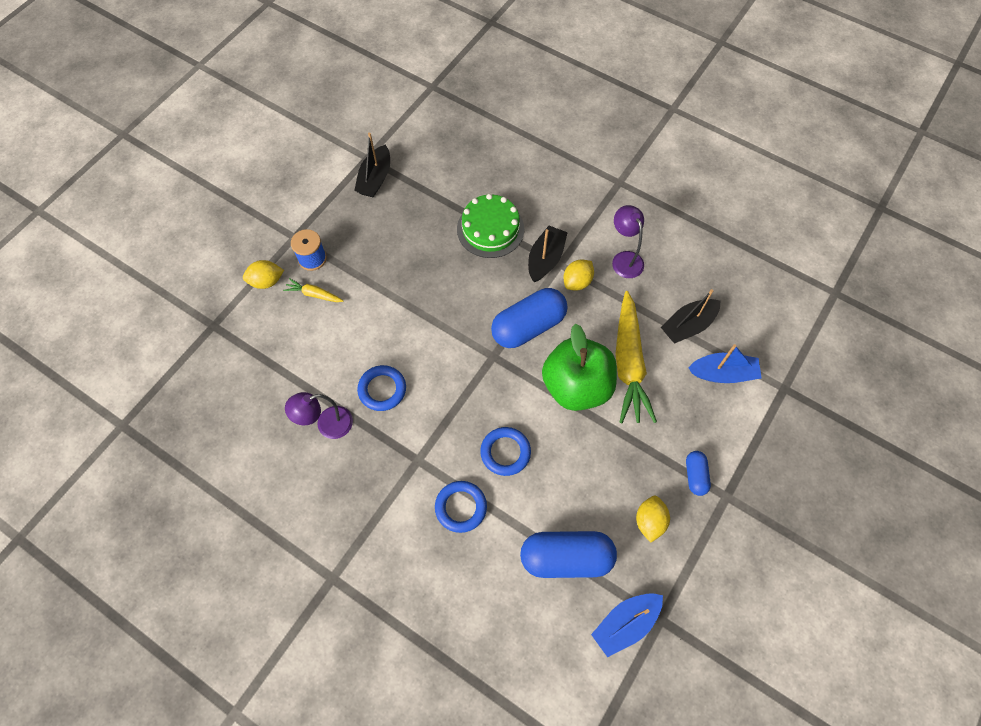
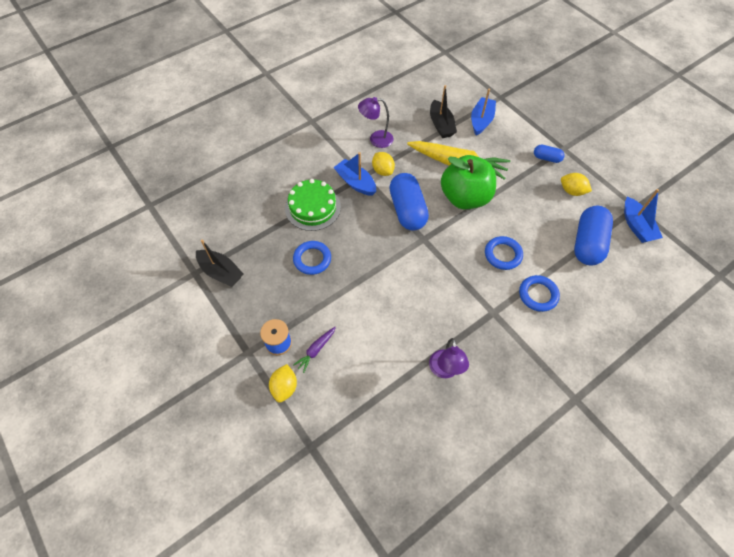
camera: 70 degrees left, 5 degrees down
(314, 294) = (316, 350): yellow carrot -> purple carrot
(382, 389) = (426, 321): blue ring -> blue ring (312, 259)
(545, 259) = (355, 182): black boat -> blue boat

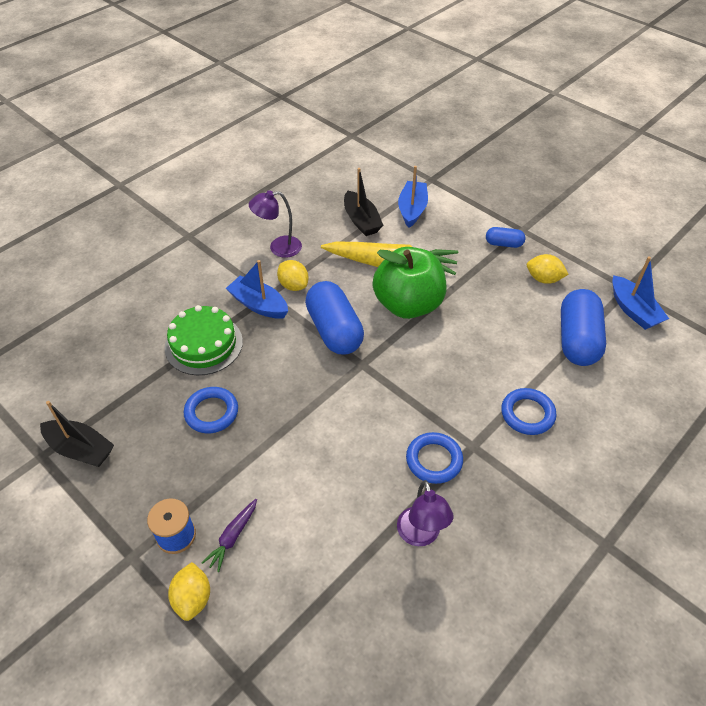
camera: 10 degrees left, 10 degrees down
(503, 254) = (471, 369): blue ring -> blue ring (434, 460)

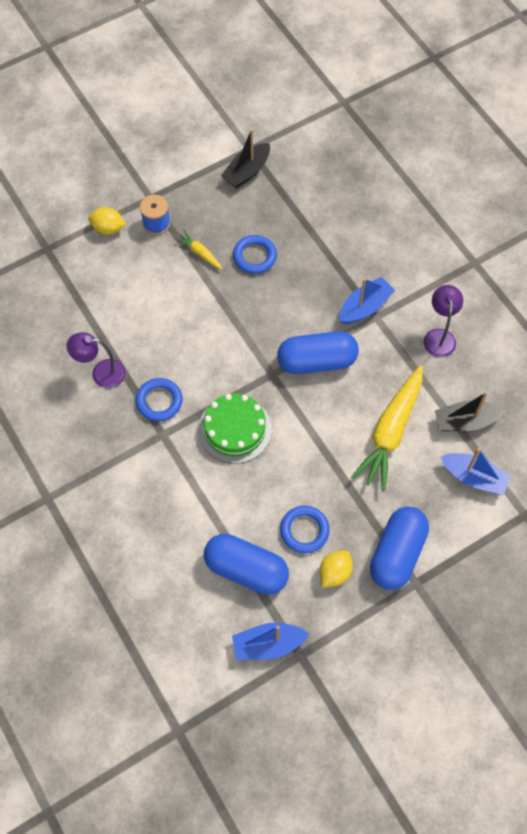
camera: 105 degrees right, 15 degrees up
(204, 344) = (328, 259): green cake -> green cake (235, 429)
(216, 471) = (200, 253): none -> yellow carrot
(232, 537) = (143, 256): purple carrot -> none
(293, 285) = (383, 339): yellow lemon -> none
(408, 305) = (332, 431): green apple -> none
(503, 244) = (397, 553): blue capsule -> blue capsule, size x2.00
(527, 414) = (178, 489): blue ring -> blue ring (304, 530)

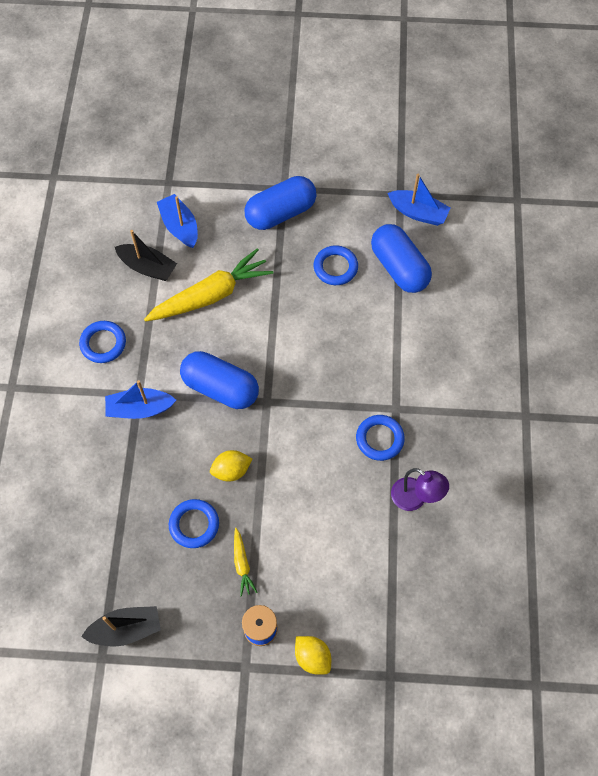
camera: 145 degrees left, 0 degrees up
(235, 429) = (332, 375): green cake -> none
(334, 573) = (336, 227): yellow lemon -> yellow lemon (231, 470)
(439, 336) = (103, 343): purple lamp -> blue ring

